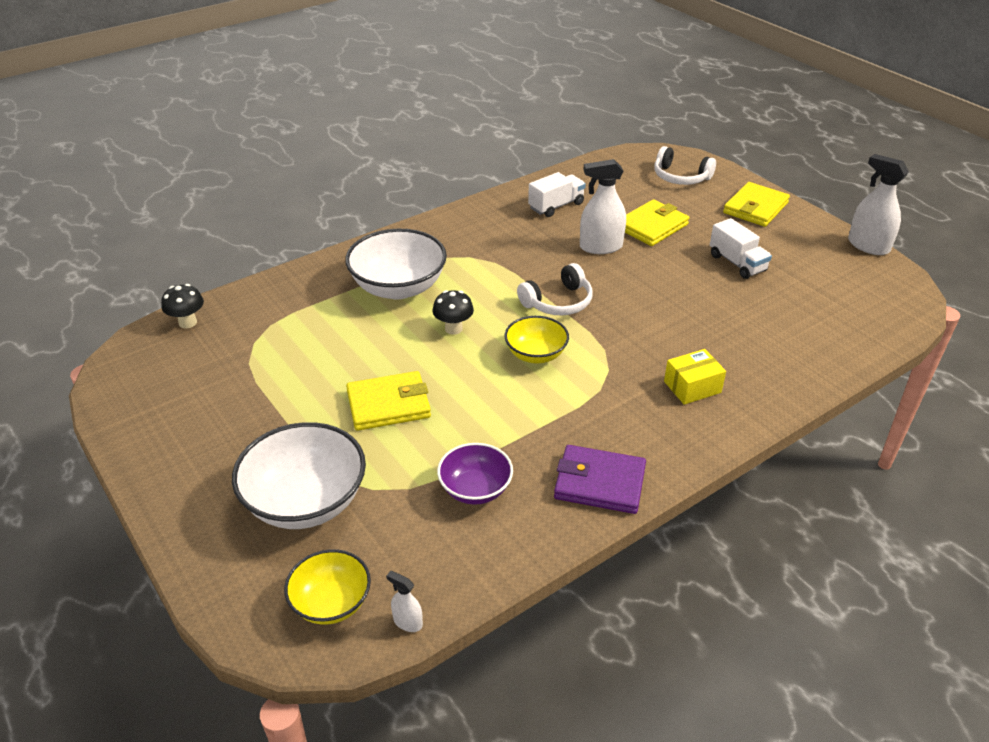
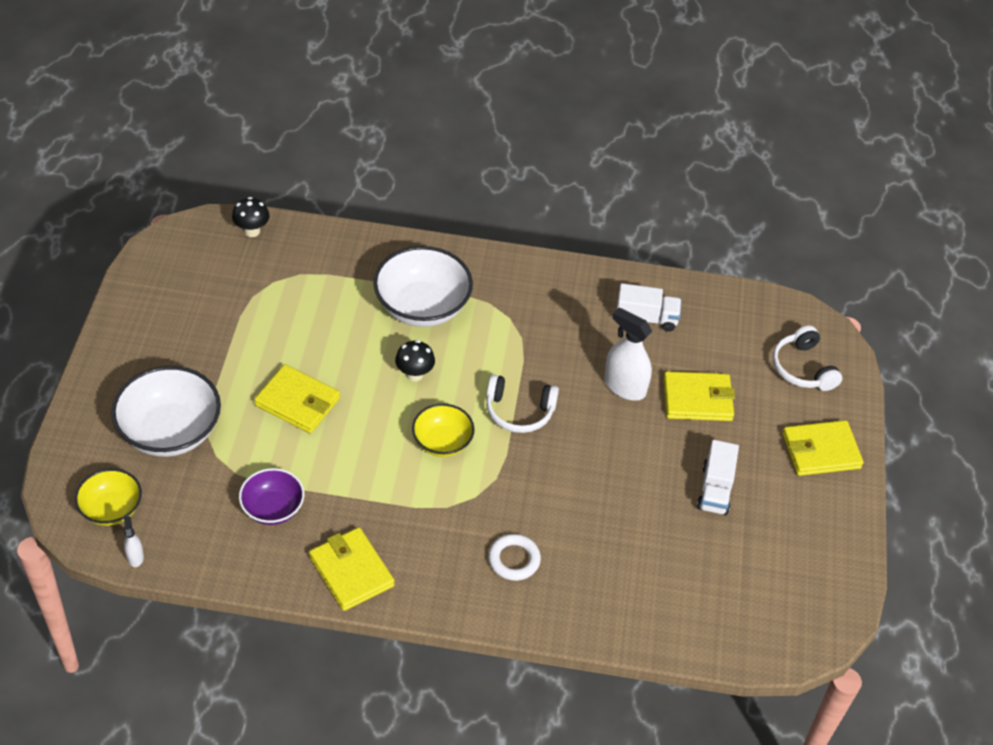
camera: 40 degrees right, 10 degrees up
(599, 483) = (351, 571): purple wallet -> yellow wallet
(692, 387) = (514, 560): yellow box -> white ring
(868, 246) = (862, 566): white spray bottle -> none

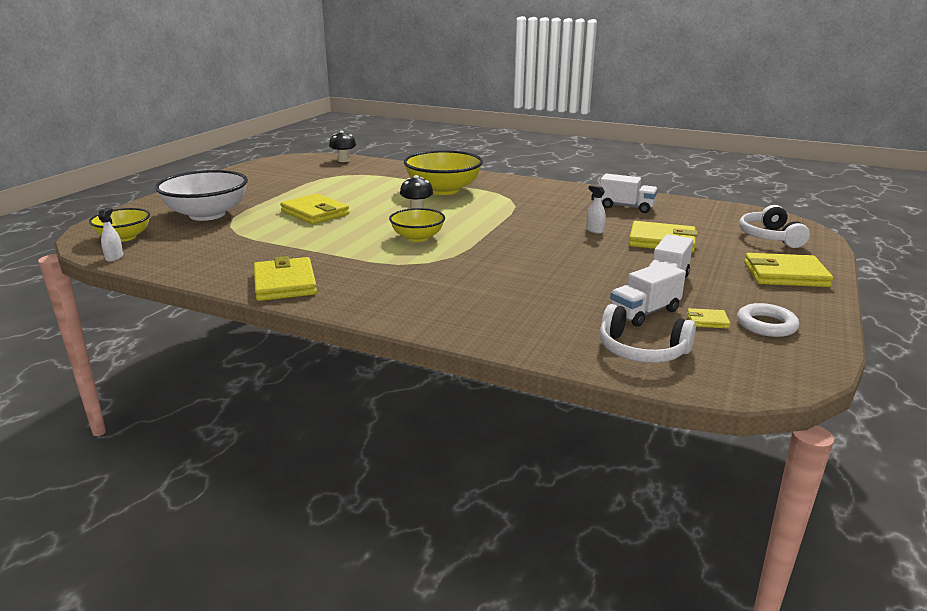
camera: 20 degrees right, 25 degrees down
(273, 508) = (249, 249): purple bowl -> none
(422, 307) = (443, 190): white bowl -> yellow bowl
(514, 560) = (442, 295): white ring -> white ring (766, 325)
(519, 411) = (494, 231): white headphones -> white headphones (641, 350)
(624, 387) = (594, 230): white spray bottle -> white spray bottle, size x0.49
(704, 552) = (644, 312): none -> white truck
(759, 554) = (707, 321): none -> yellow wallet

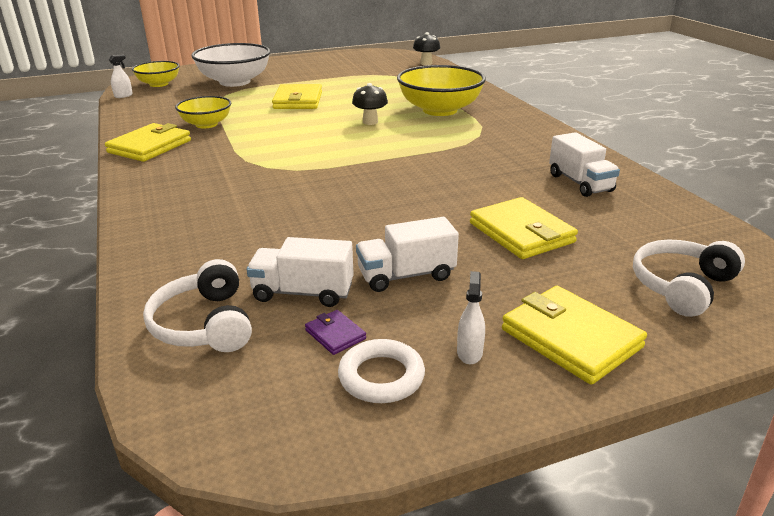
camera: 45 degrees right, 5 degrees up
(417, 237) = (313, 144): yellow bowl -> yellow bowl (206, 124)
(594, 230) = (478, 194): white spray bottle -> white spray bottle (469, 352)
(707, 321) = (335, 334): yellow wallet -> purple wallet

